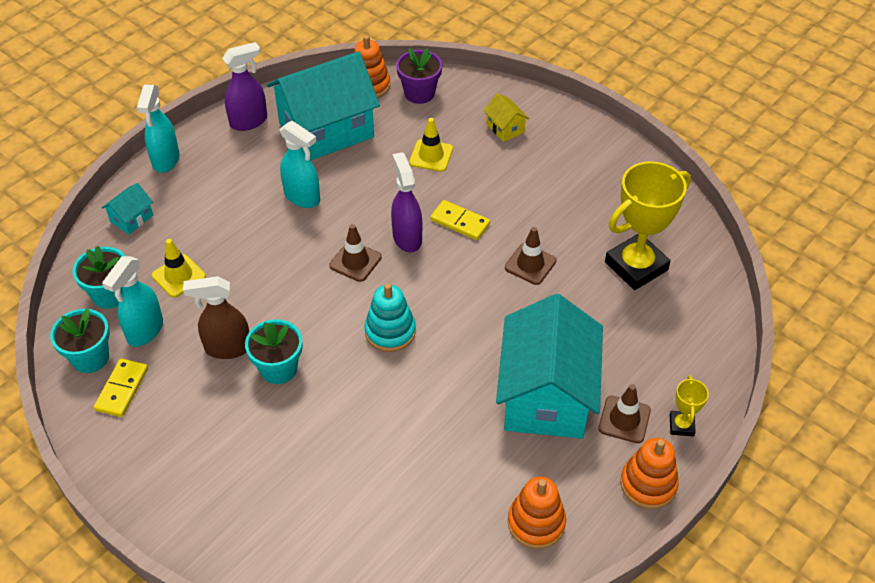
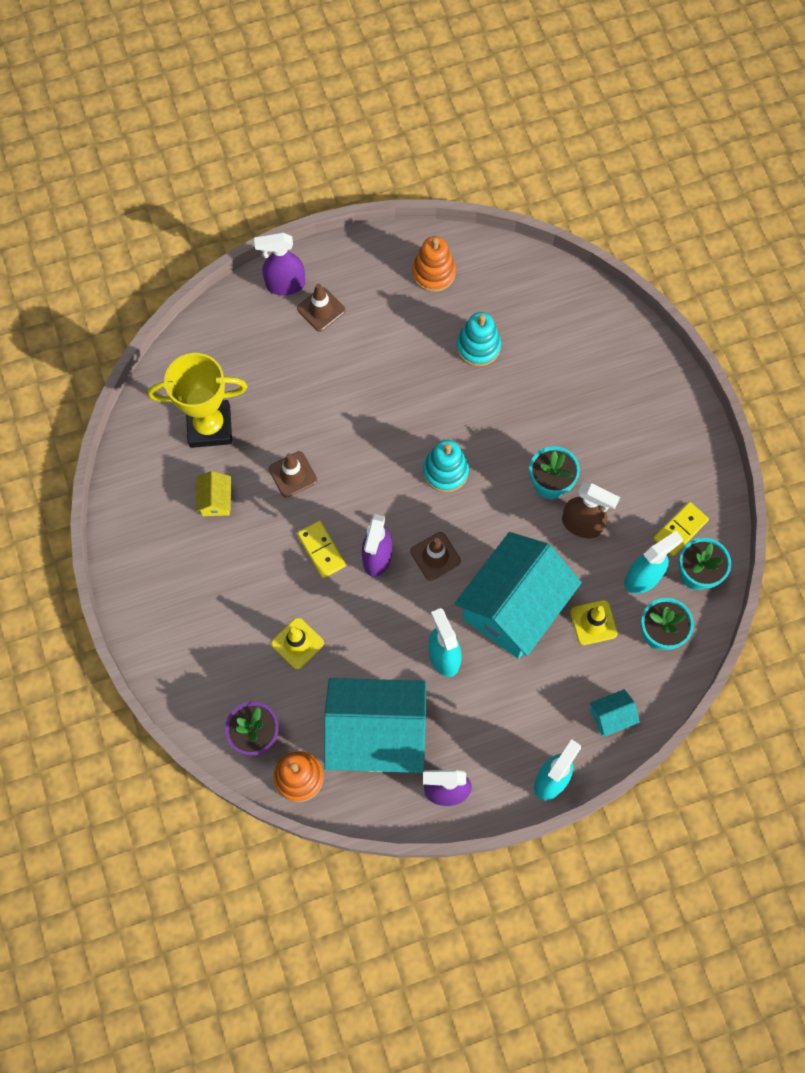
camera: 150 degrees left, 20 degrees up
(432, 465) = (478, 347): none -> turquoise stacking toy
(505, 128) = (206, 640): yellow house -> yellow house (216, 500)
(546, 395) = (363, 356): turquoise house -> turquoise house (514, 607)
(648, 484) = (340, 259): orange stacking toy -> none
(681, 425) = (285, 285): yellow trophy -> purple spray bottle

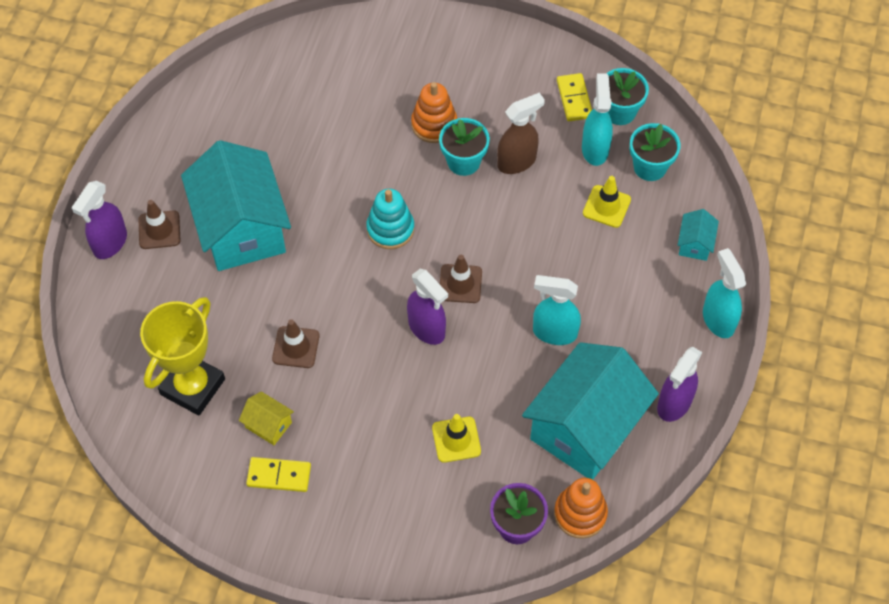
camera: 55 degrees left, 10 degrees down
(321, 550) = (385, 367): yellow domino -> yellow domino (279, 475)
(433, 273) = (202, 126): orange stacking toy -> orange stacking toy (434, 124)
(478, 347) = (299, 136): turquoise stacking toy -> none
(514, 607) = (550, 254): turquoise house -> turquoise house (241, 228)

